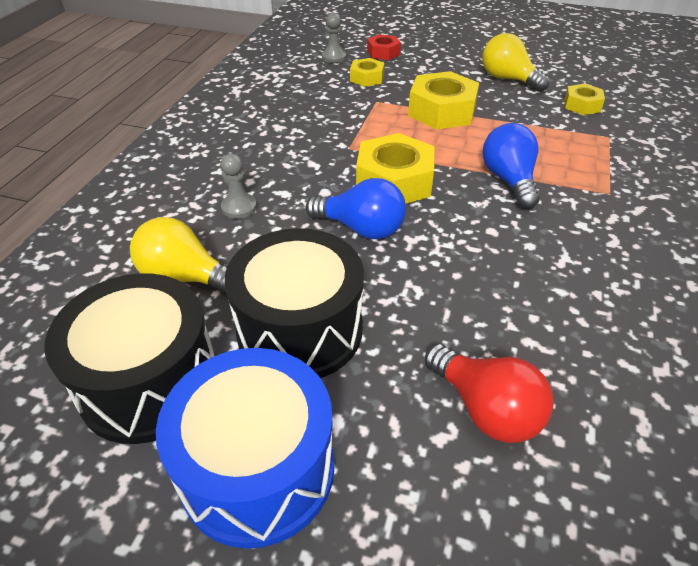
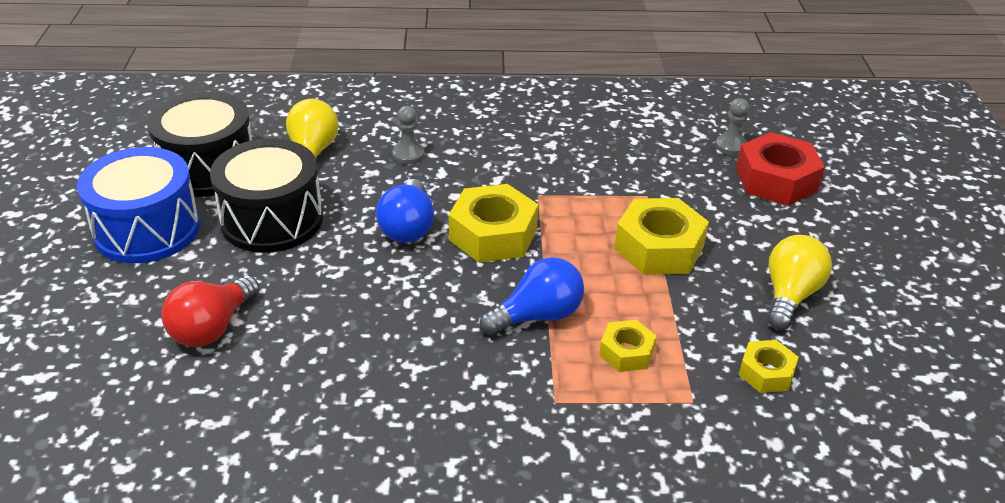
camera: 70 degrees right, 5 degrees down
(367, 78) = (698, 179): yellow nut -> yellow nut (626, 352)
(383, 53) = (776, 180): red nut -> red nut, size x1.81

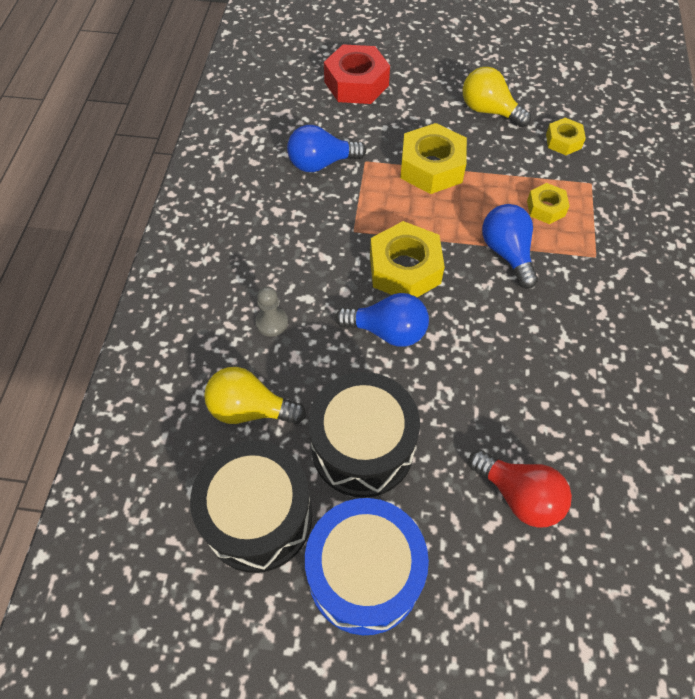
camera: 80 degrees left, 20 degrees up
(630, 165) = (321, 163): none -> blue light bulb
(731, 146) = (306, 97): grey pawn -> none

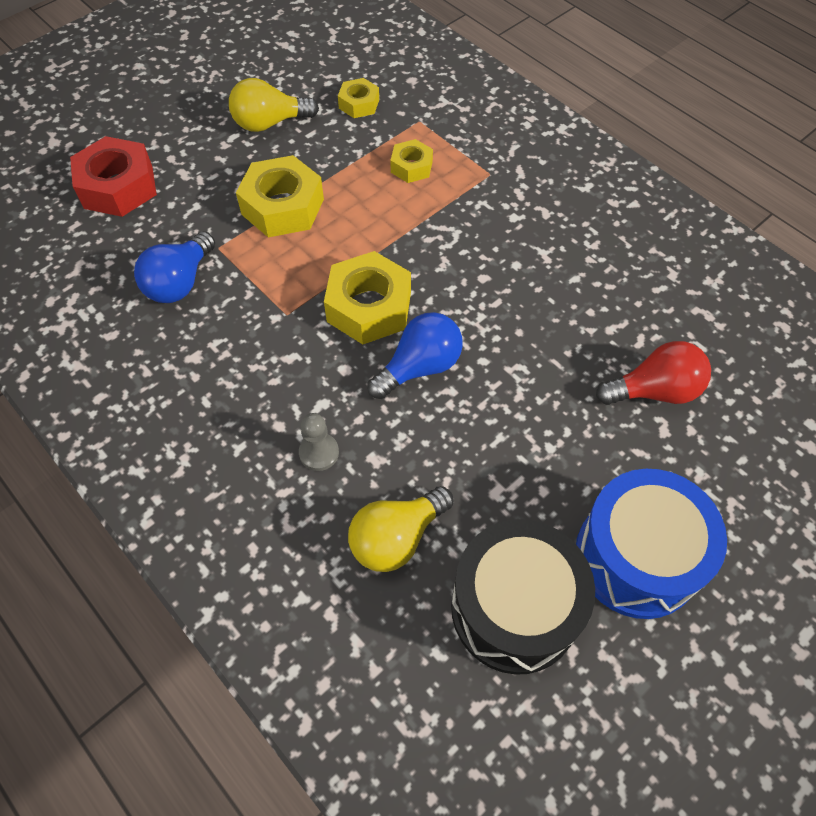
camera: 50 degrees left, 0 degrees up
(362, 447) = (517, 472): black drum -> none
(507, 253) = (428, 225): blue light bulb -> none

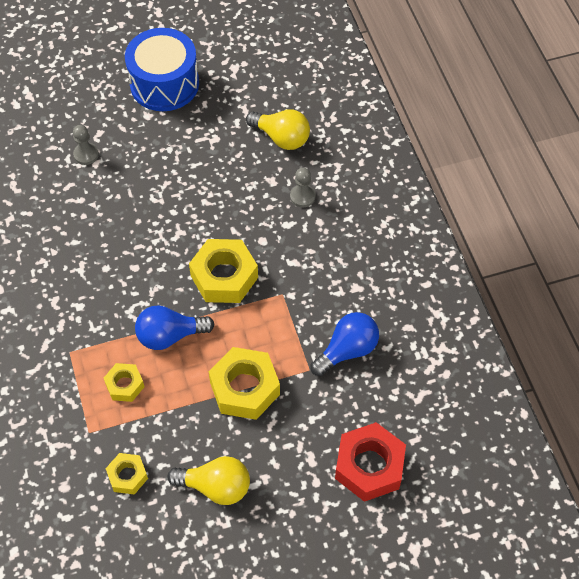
camera: 155 degrees left, 0 degrees up
(396, 538) = (281, 138): yellow light bulb -> yellow light bulb turned 45 degrees clockwise
(420, 367) = (215, 223): blue light bulb -> blue light bulb (170, 335)
(514, 608) = (240, 87): black drum -> none
(654, 391) = (86, 154): red light bulb -> grey pawn

